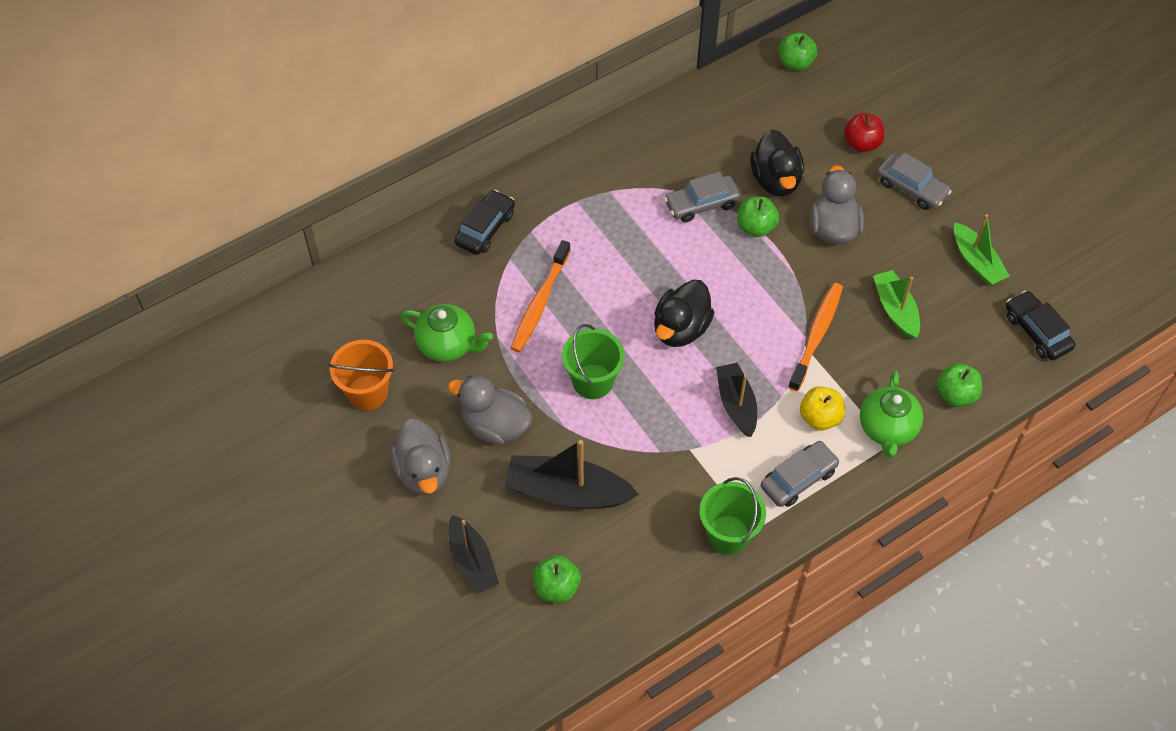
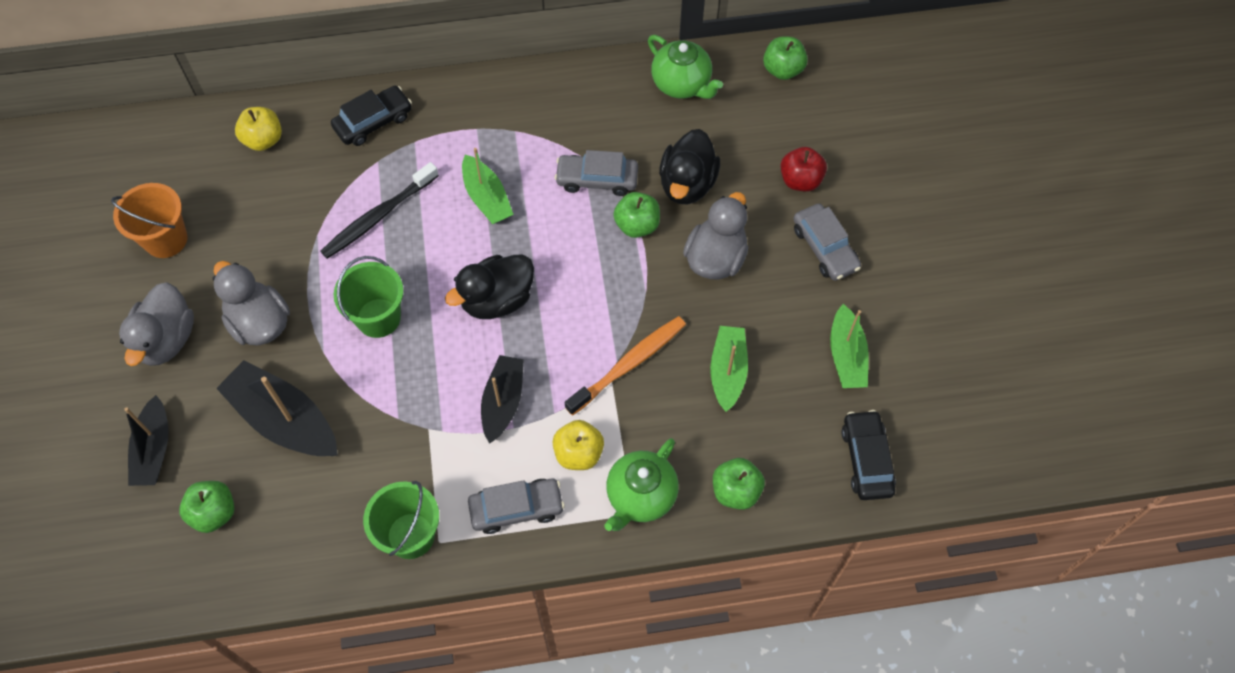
camera: 25 degrees right, 5 degrees up
(399, 279) = (263, 140): none -> yellow apple
(448, 345) = (267, 223): green teapot -> green teapot (682, 84)
(540, 303) = (378, 217): orange toothbrush -> black toothbrush
(621, 253) = (487, 198): none -> green boat

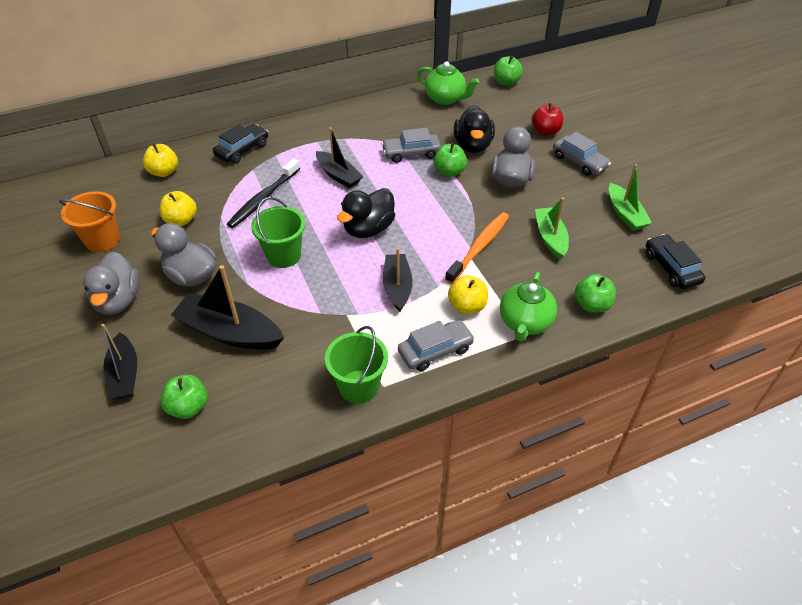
camera: 15 degrees left, 15 degrees down
(267, 229) = (181, 220): none -> yellow apple
(487, 198) = (338, 175): green boat -> black boat

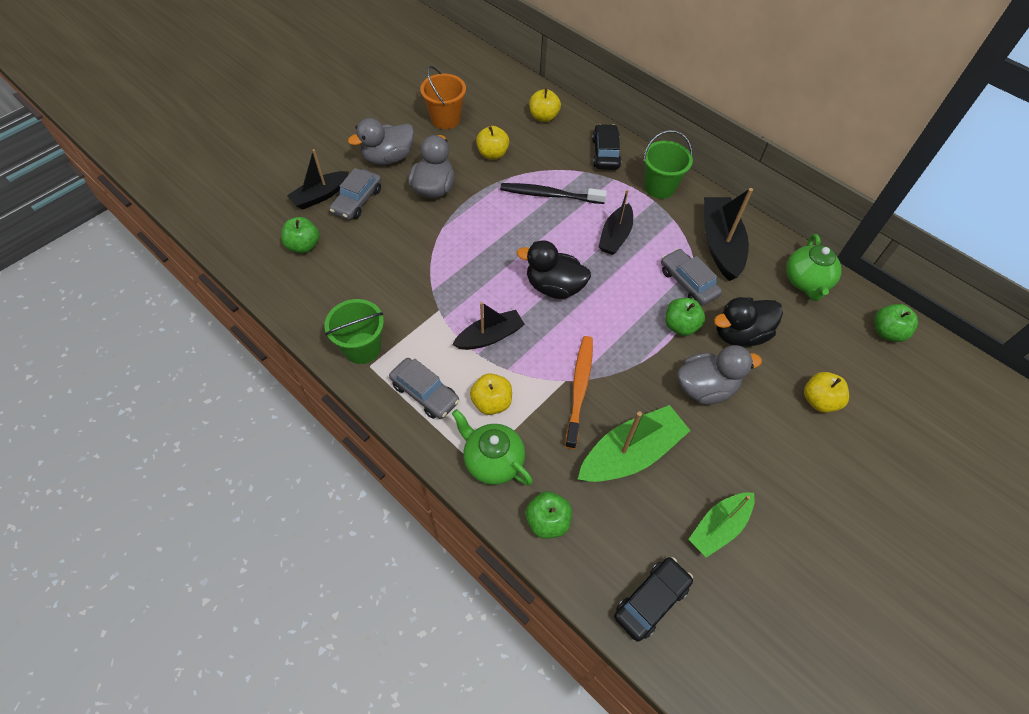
camera: 65 degrees right, 10 degrees up
(229, 332) = (385, 238): black boat -> black boat (720, 244)
(242, 150) = (605, 153): black car -> black car turned 105 degrees counterclockwise
(283, 255) = (487, 238): green bucket -> green bucket (659, 187)
(479, 247) = (579, 389): orange toothbrush -> orange toothbrush turned 90 degrees counterclockwise
(525, 323) = (492, 461): green teapot -> green teapot turned 45 degrees clockwise
(545, 131) = (819, 400): red apple -> yellow apple
(550, 238) = (631, 453): green boat -> green boat, size x1.52
(579, 161) = (785, 452): grey car -> grey car (357, 200)

